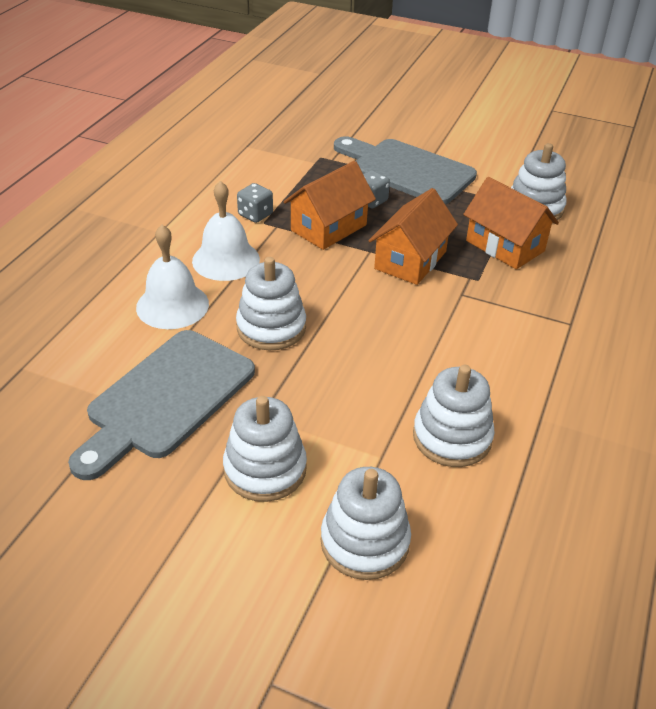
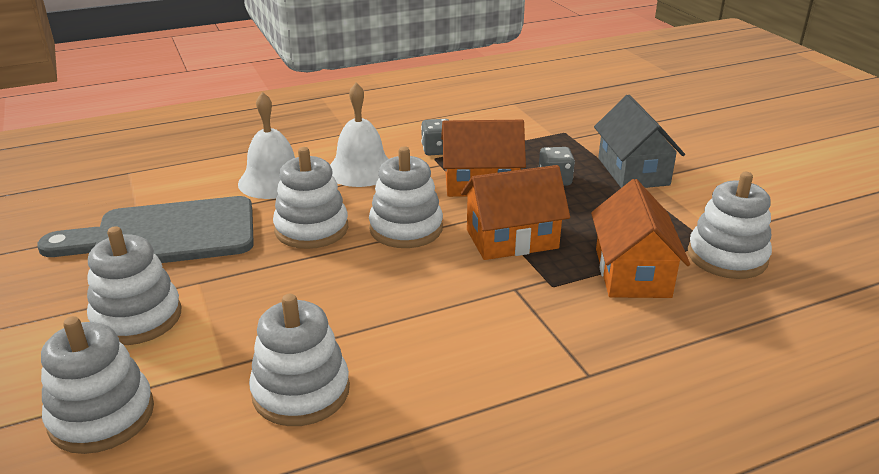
camera: 45 degrees right, 10 degrees down
(335, 290) = (406, 228): none -> white stacking toy
(407, 170) = (633, 171): grey cutting board -> grey house

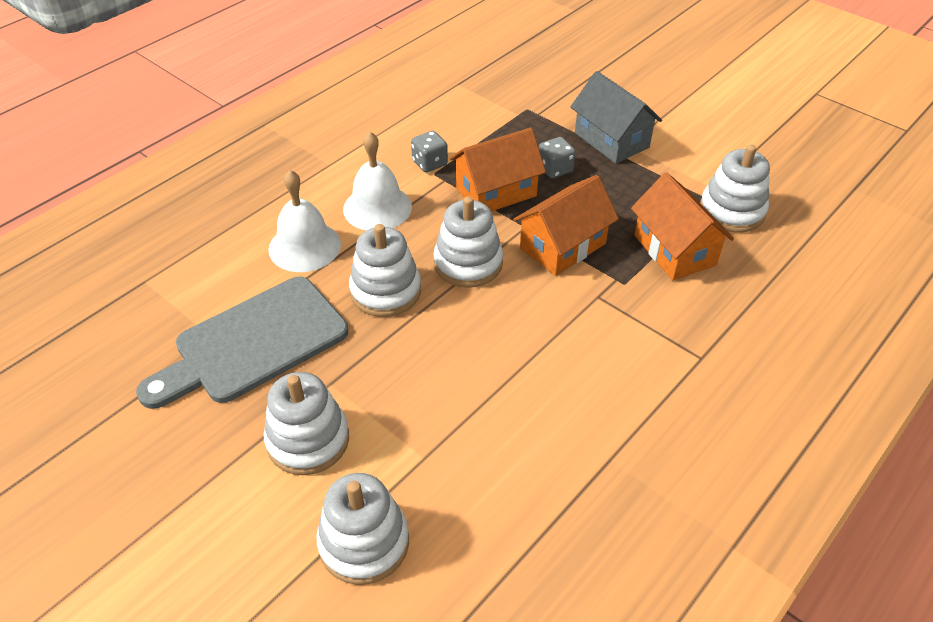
camera: 25 degrees left, 15 degrees up
(301, 391) = (505, 455): white stacking toy -> none

